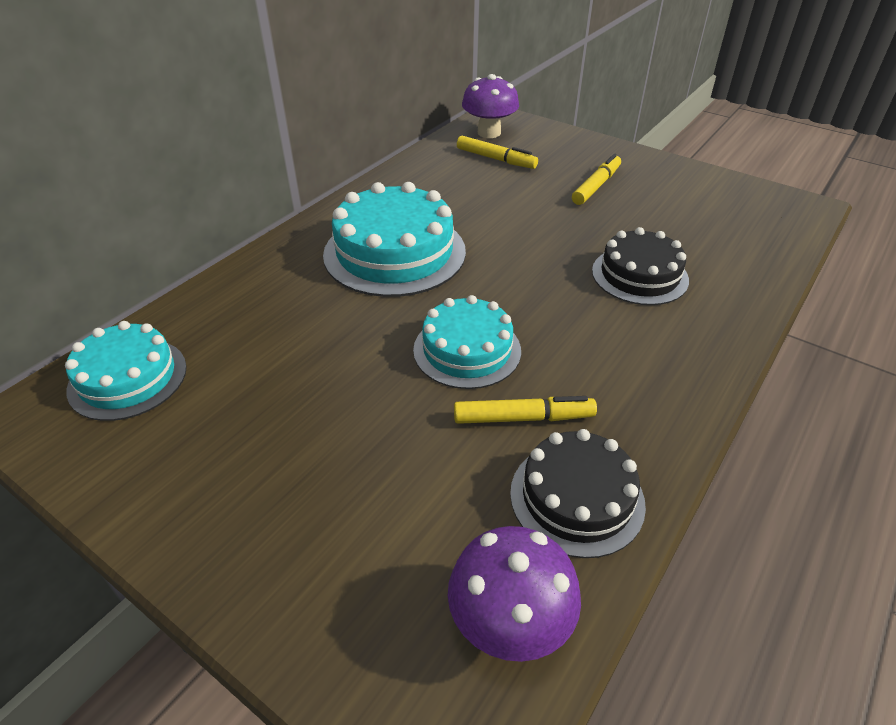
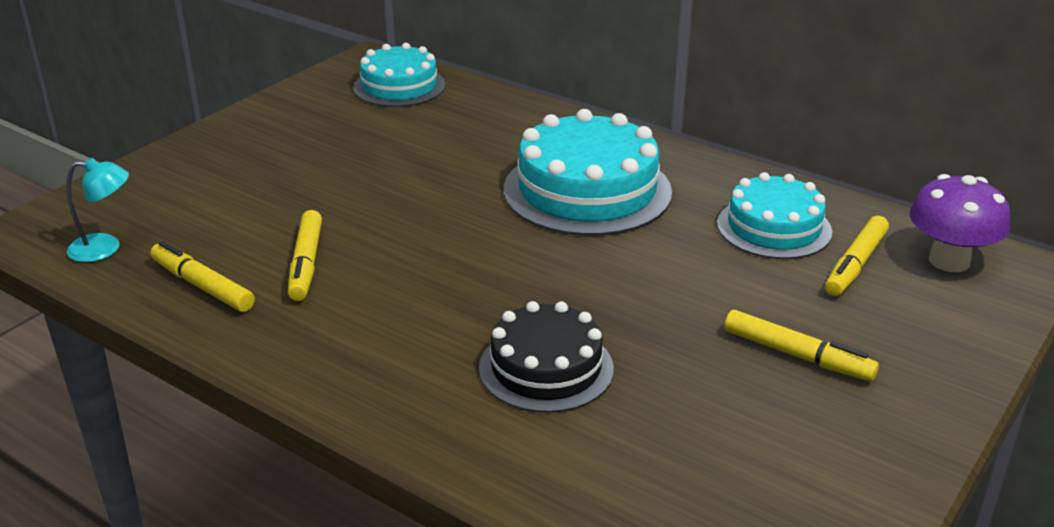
camera: 90 degrees right, 10 degrees down
(467, 350) = (410, 235): turquoise cake -> turquoise cake (774, 228)
(509, 624) = (105, 248): purple mushroom -> turquoise lamp
(577, 497) = (202, 286): black cake -> yellow marker

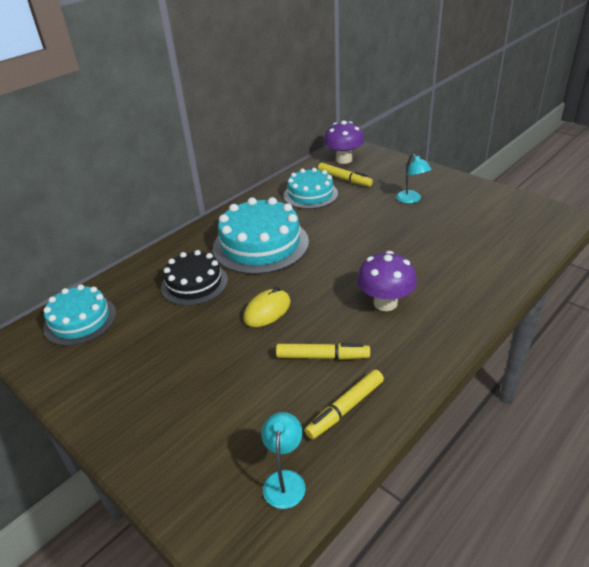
camera: 80 degrees left, 5 degrees up
(412, 211) = (267, 310): none -> yellow mouse
(428, 319) = (385, 303): none -> purple mushroom
(546, 368) = (426, 264): black cake -> black cake (194, 283)
(797, 355) = (411, 199): yellow marker -> turquoise lamp

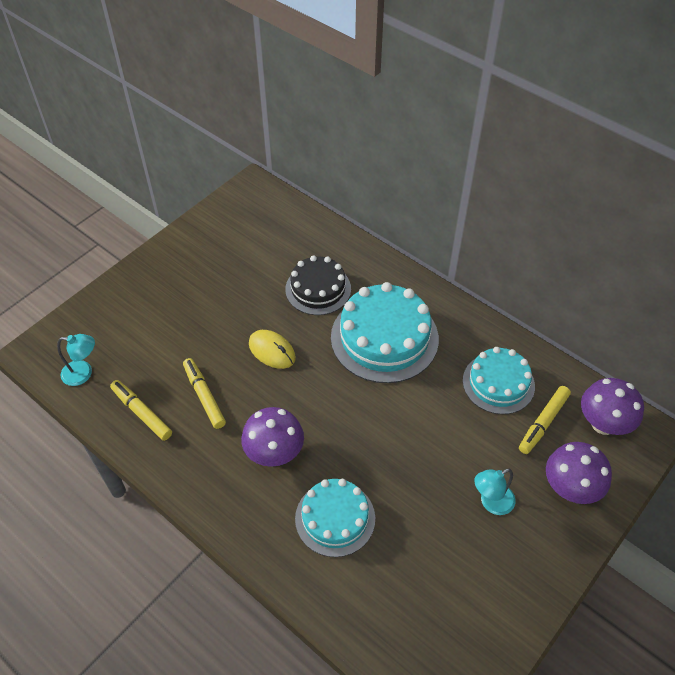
camera: 85 degrees right, 15 degrees up
(80, 320) = (272, 218): turquoise cake -> turquoise cake (335, 518)
(322, 356) = (204, 396): yellow marker -> yellow marker turned 150 degrees clockwise
(394, 172) = (570, 488): none -> purple mushroom

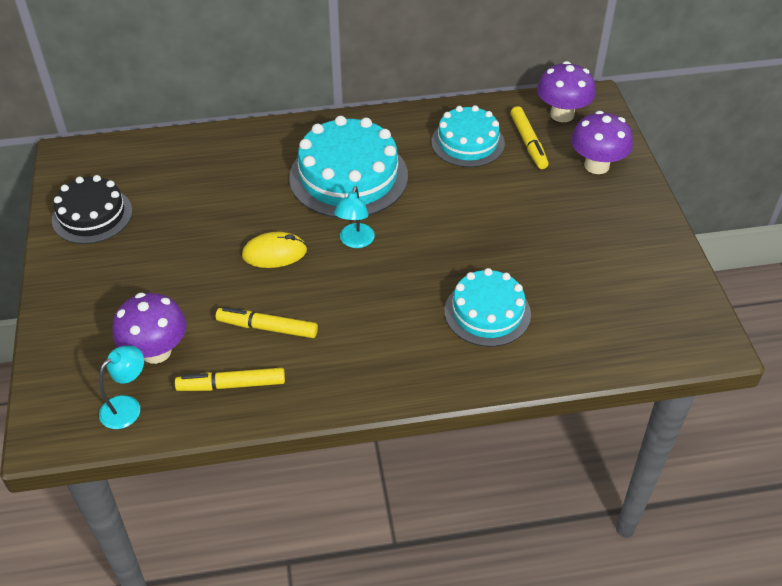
camera: 50 degrees left, 5 degrees down
(274, 453) = (383, 314): purple mushroom -> purple mushroom (156, 351)
(318, 289) = (246, 185): black cake -> black cake (92, 215)
(491, 503) = (566, 213): turquoise lamp -> turquoise lamp (355, 241)

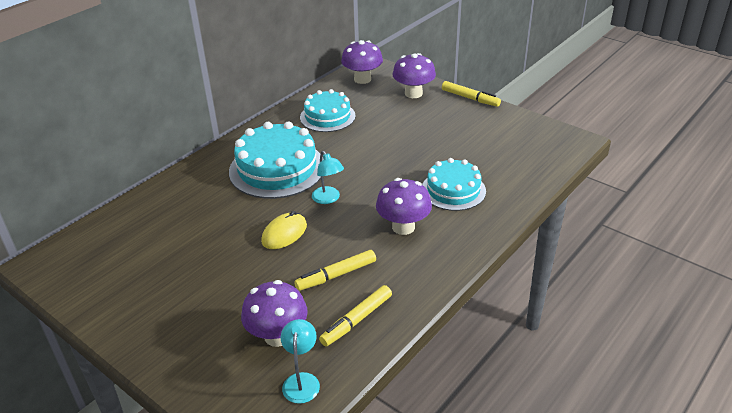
camera: 40 degrees left, 10 degrees down
(92, 215) = (112, 288): black cake -> none
(386, 320) = (403, 227): none -> purple mushroom
(528, 142) = (362, 100): yellow marker -> yellow marker (470, 98)

